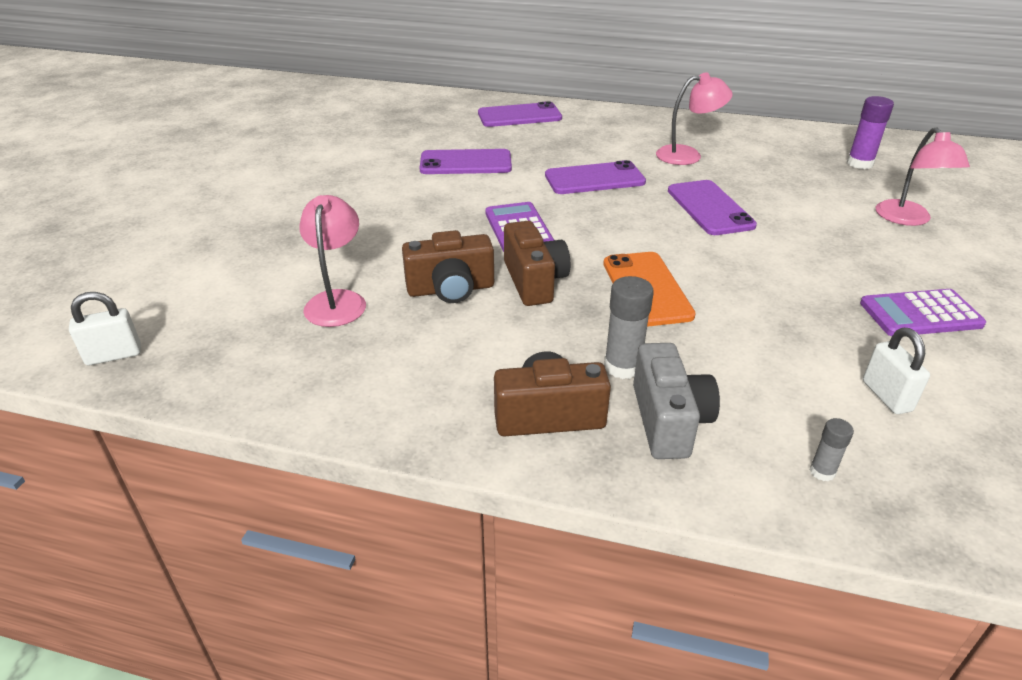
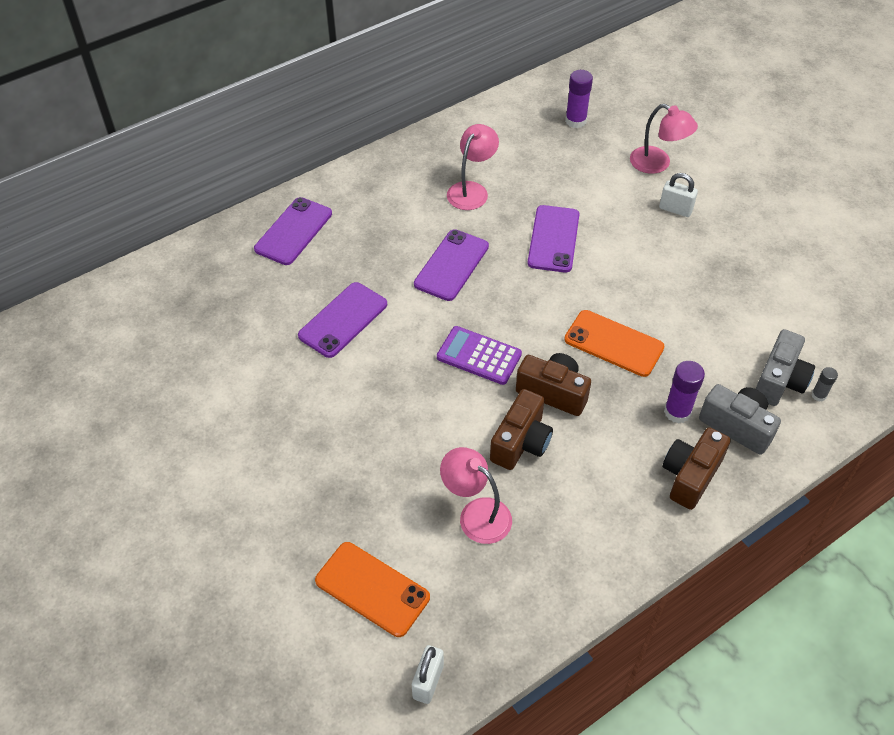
camera: 50 degrees left, 15 degrees up
(200, 284) = (372, 589): none -> orange phone
(622, 366) = (677, 412): grey glue stick -> purple glue stick
(709, 208) = (553, 239): purple phone -> purple phone turned 75 degrees clockwise
(787, 425) = (779, 381): none -> grey camera
(886, 396) = (791, 323): white padlock -> white padlock (675, 209)
(920, 314) = (744, 248): purple calculator -> none

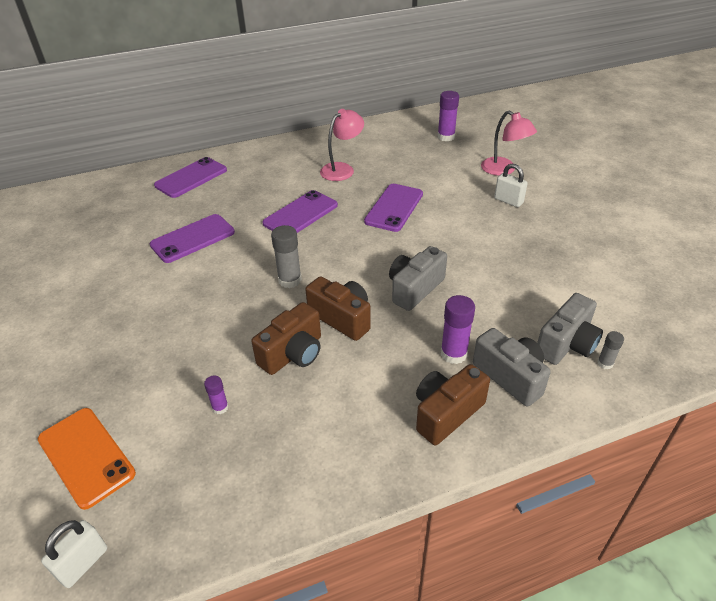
camera: 15 degrees right, 10 degrees down
(476, 514) = (220, 407): pink lamp -> purple glue stick
(479, 356) = (290, 280): purple calculator -> grey glue stick
(614, 343) = (414, 289): orange phone -> grey camera

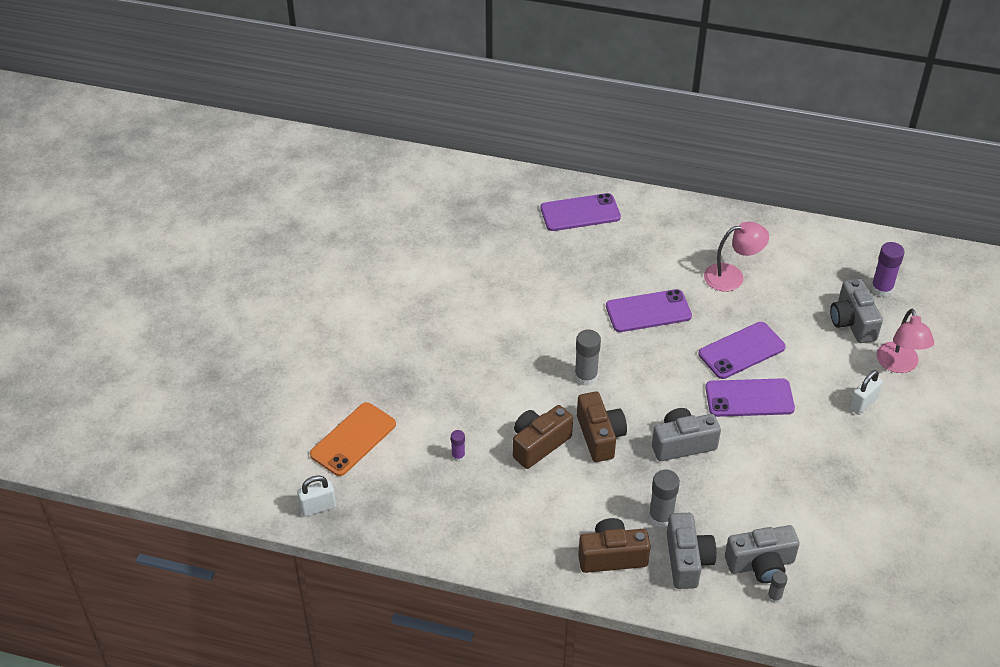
camera: 35 degrees right, 5 degrees up
(86, 456) = (353, 439): orange phone -> orange phone turned 45 degrees clockwise
(193, 238) = (536, 288): purple phone -> purple phone (749, 398)
(293, 353) = (539, 444): brown camera -> brown camera turned 150 degrees clockwise
(448, 160) = (852, 322): none -> grey camera
(453, 354) = (661, 517): purple glue stick -> grey glue stick
(508, 201) = (863, 404): white padlock -> white padlock turned 60 degrees clockwise

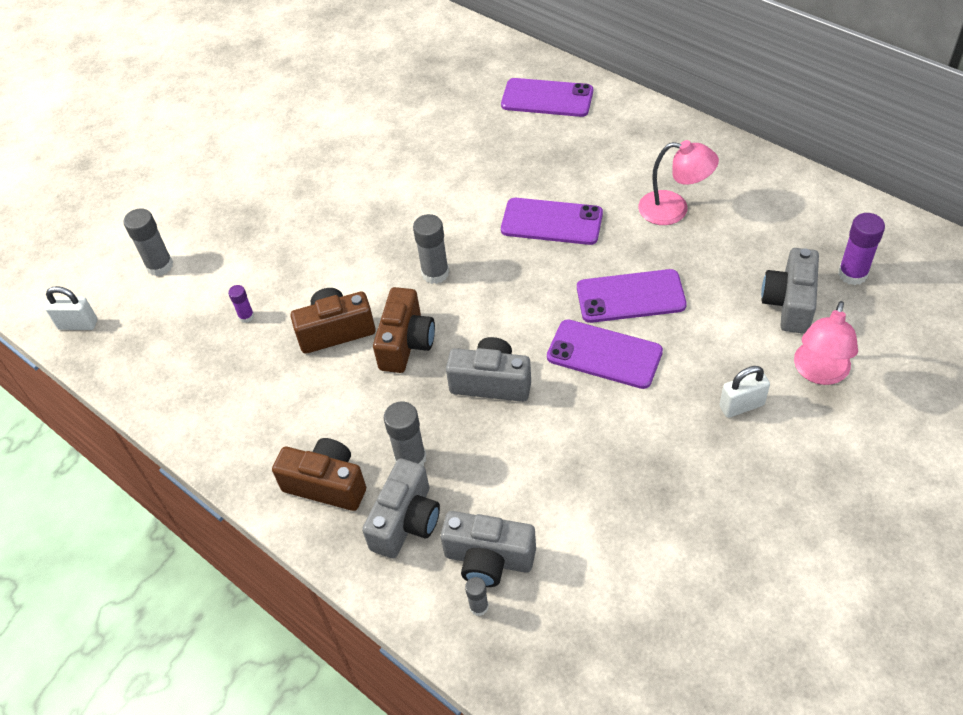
camera: 30 degrees right, 5 degrees up
(353, 439) = (160, 266): orange phone -> grey glue stick

